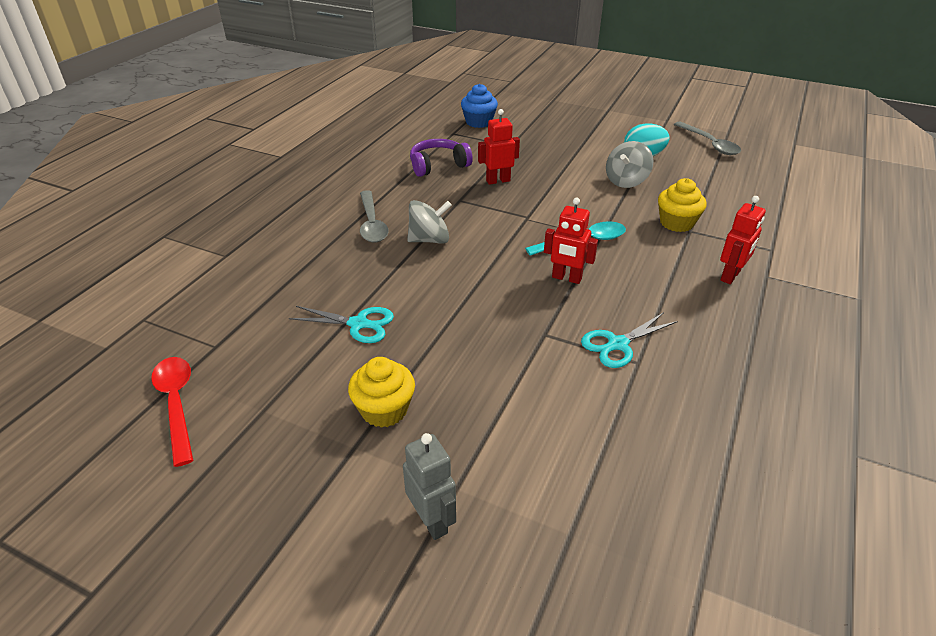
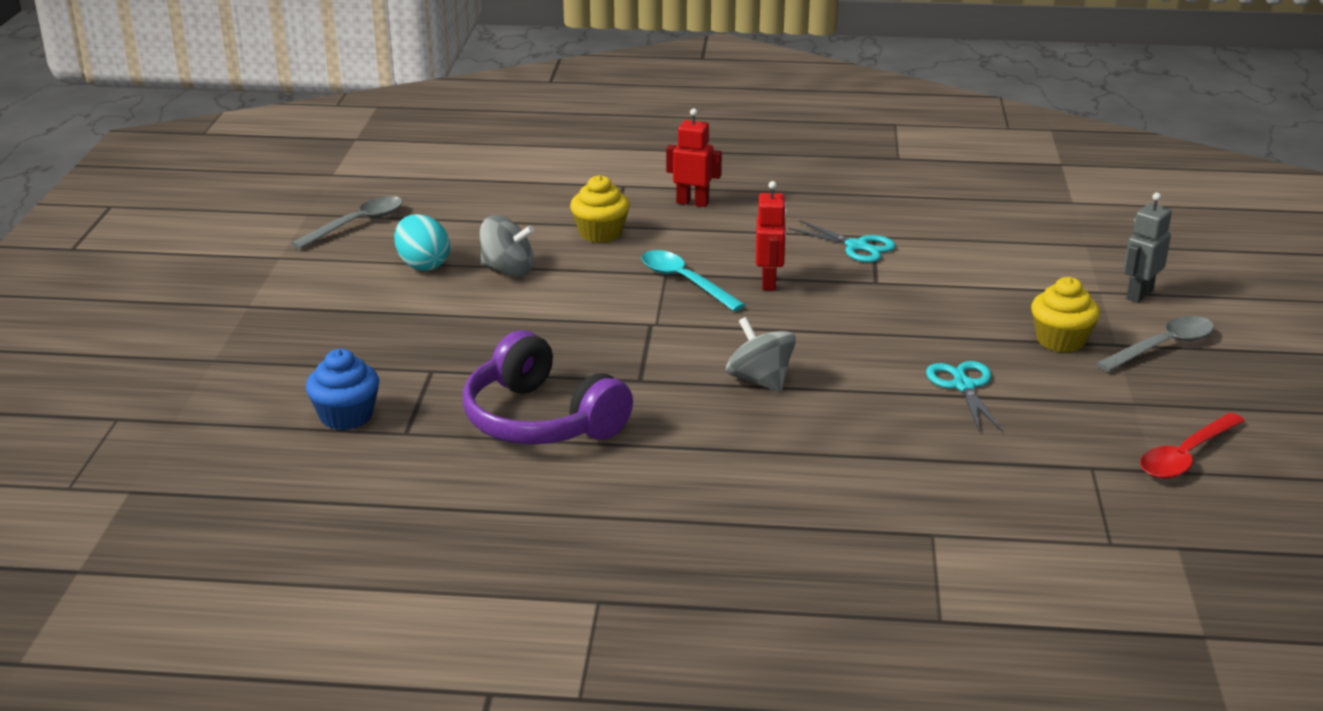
camera: 110 degrees left, 10 degrees down
(372, 223) = (755, 434): grey spoon -> grey spoon (1163, 346)
(438, 165) = (541, 420): purple headphones -> purple headphones, size x1.51
(498, 181) = (562, 360): red robot -> none

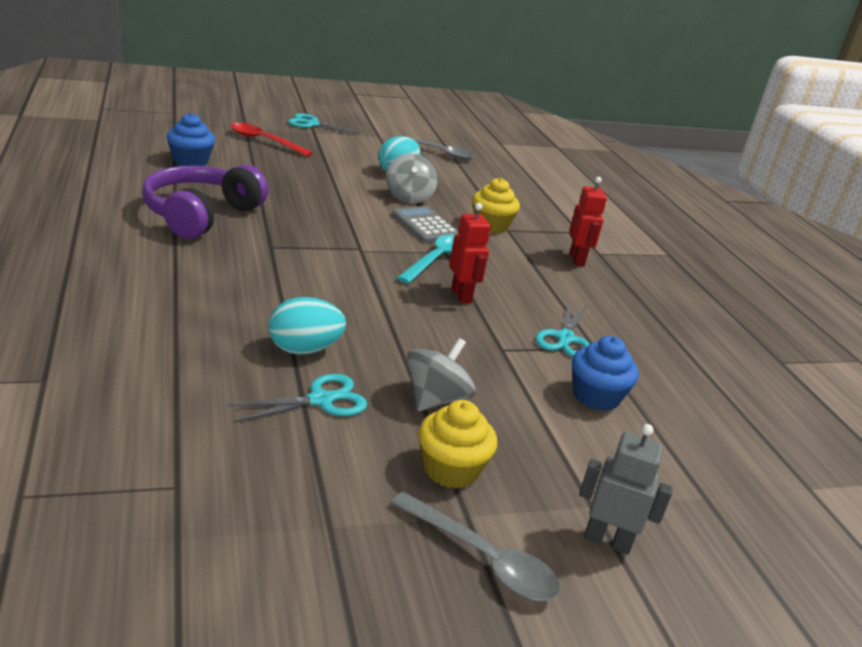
camera: 65 degrees right, 0 degrees up
(212, 302) = (312, 124): none -> turquoise scissors
(594, 273) = (425, 225): none -> grey calculator
(760, 380) = (289, 294): grey spinning top -> grey spinning top (436, 399)
(769, 282) = (461, 295): red robot -> red robot turned 90 degrees counterclockwise
(875, 384) = (304, 349): none -> turquoise egg
(954, 255) = (596, 396): none -> blue cupcake
(1186, 456) = (214, 568): red spoon -> red spoon (264, 141)

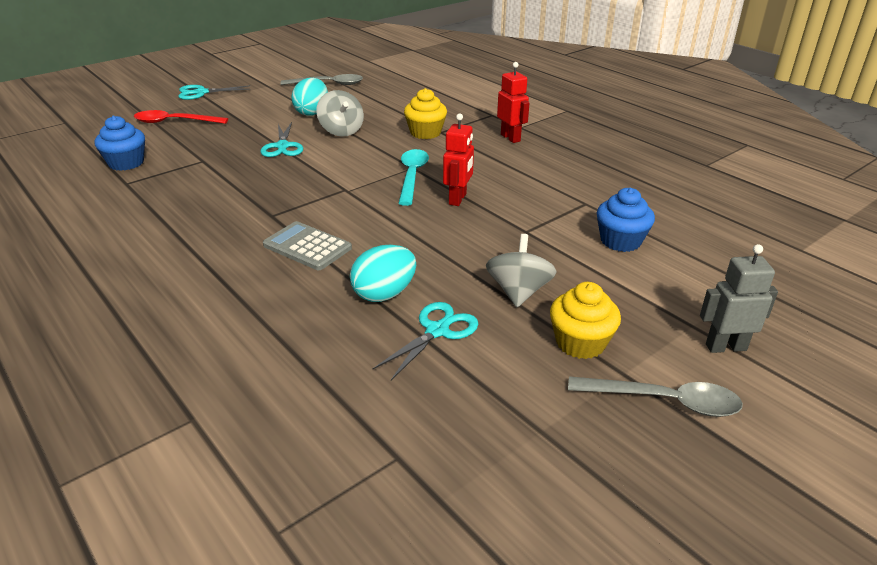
camera: 20 degrees left, 5 degrees up
(201, 215) = (184, 209): purple headphones -> none
(425, 225) = (377, 151): grey calculator -> grey calculator (307, 247)
(461, 295) = (458, 199): red robot -> red robot turned 60 degrees clockwise
(565, 338) = (560, 204): turquoise scissors -> turquoise scissors (282, 146)

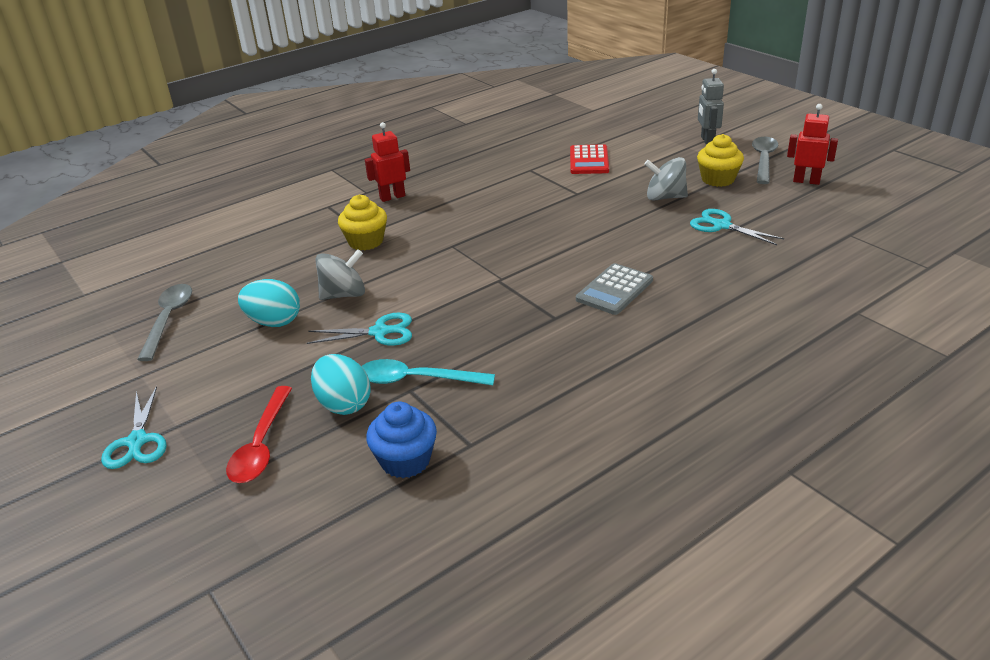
camera: 85 degrees left, 0 degrees up
(384, 294) = (681, 248): turquoise egg -> turquoise egg (344, 404)
(412, 176) = (472, 245): turquoise spoon -> turquoise spoon (416, 380)
(458, 199) = (522, 221): red robot -> red robot (806, 181)
(620, 241) = (589, 160): blue cupcake -> red calculator

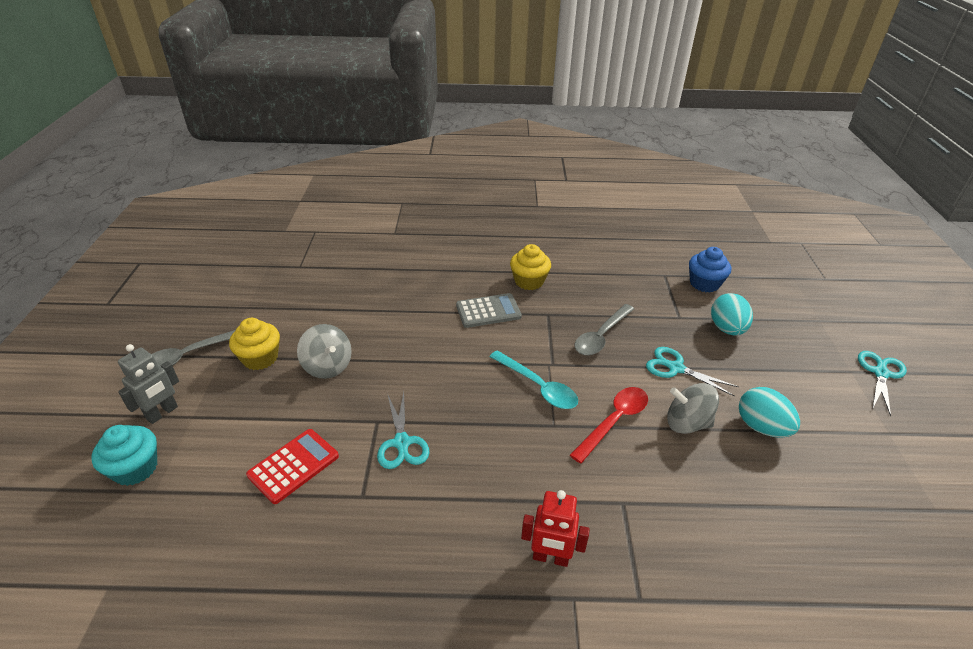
camera: 145 degrees left, 5 degrees up
(168, 319) = (871, 491): grey spoon -> grey spoon (601, 336)
(261, 445) = (789, 330): red spoon -> red spoon (614, 421)
(366, 241) = (630, 487): yellow cupcake -> yellow cupcake (529, 281)
(416, 380) = (671, 321): turquoise spoon -> turquoise spoon (538, 386)
(666, 126) = (135, 468): none -> turquoise cupcake
(721, 226) = (346, 316): turquoise scissors -> turquoise scissors (402, 442)
(806, 181) = (220, 315): red robot -> none

